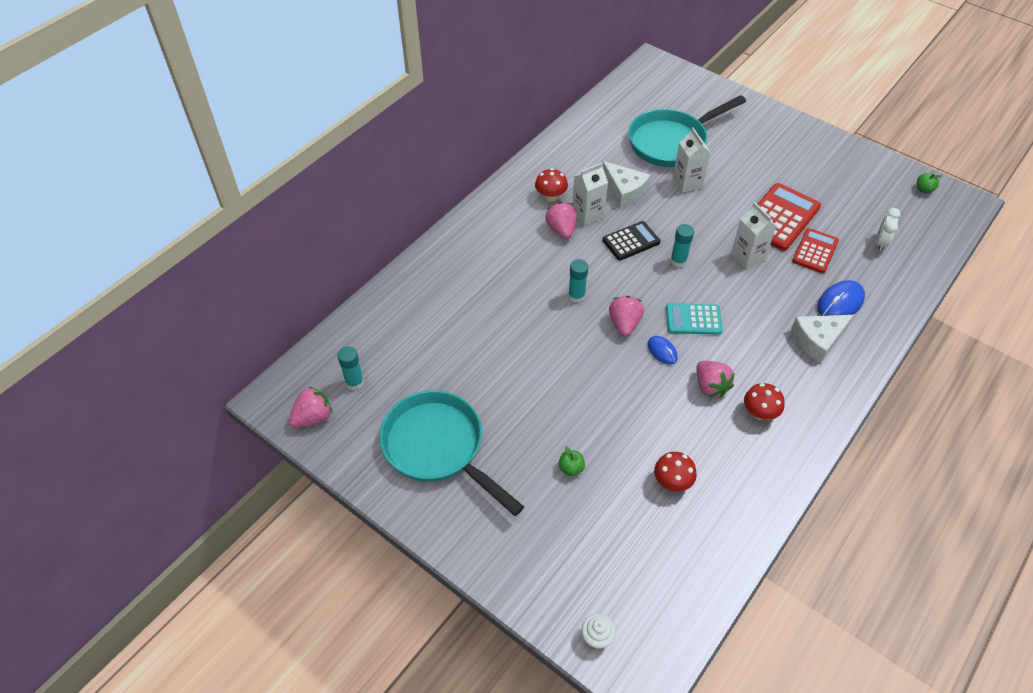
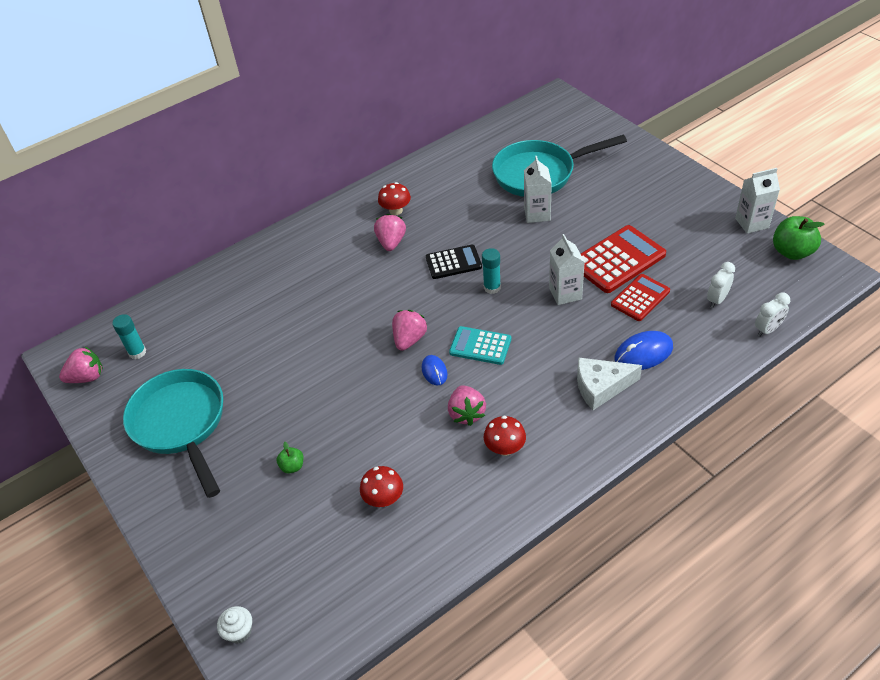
camera: 20 degrees right, 5 degrees down
(576, 296) = (376, 306): turquoise glue stick -> none
(587, 214) = (423, 231): white carton -> white carton (752, 223)
(624, 190) = (469, 214): white cheese -> none
(924, 189) = (792, 252): green apple -> green apple, size x1.92
(933, 264) = (767, 330): none -> white clock

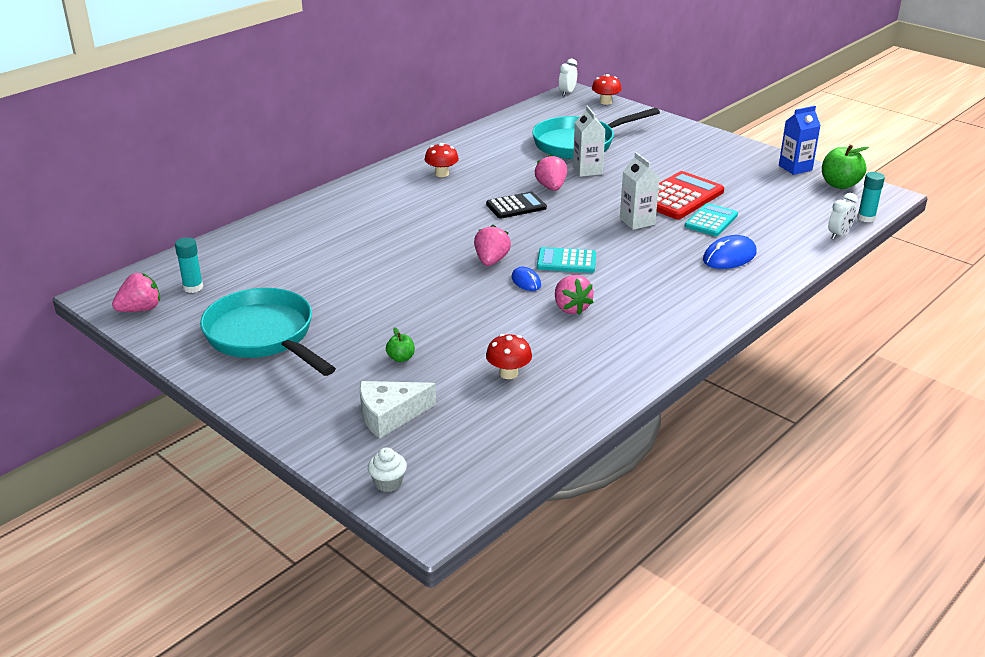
camera: 15 degrees left, 15 degrees down
(391, 242) = (445, 196): pink strawberry -> pink strawberry (551, 187)
(492, 287) = (562, 221): turquoise glue stick -> turquoise glue stick (866, 218)
(505, 448) = (619, 329): red mushroom -> red mushroom (605, 102)
(601, 387) = (698, 281): white cheese -> white cheese (390, 415)
(640, 298) = (711, 221): red calculator -> turquoise calculator
(717, 300) = (784, 218): white clock -> white clock (567, 93)
(752, 223) = (795, 168): white carton -> blue carton

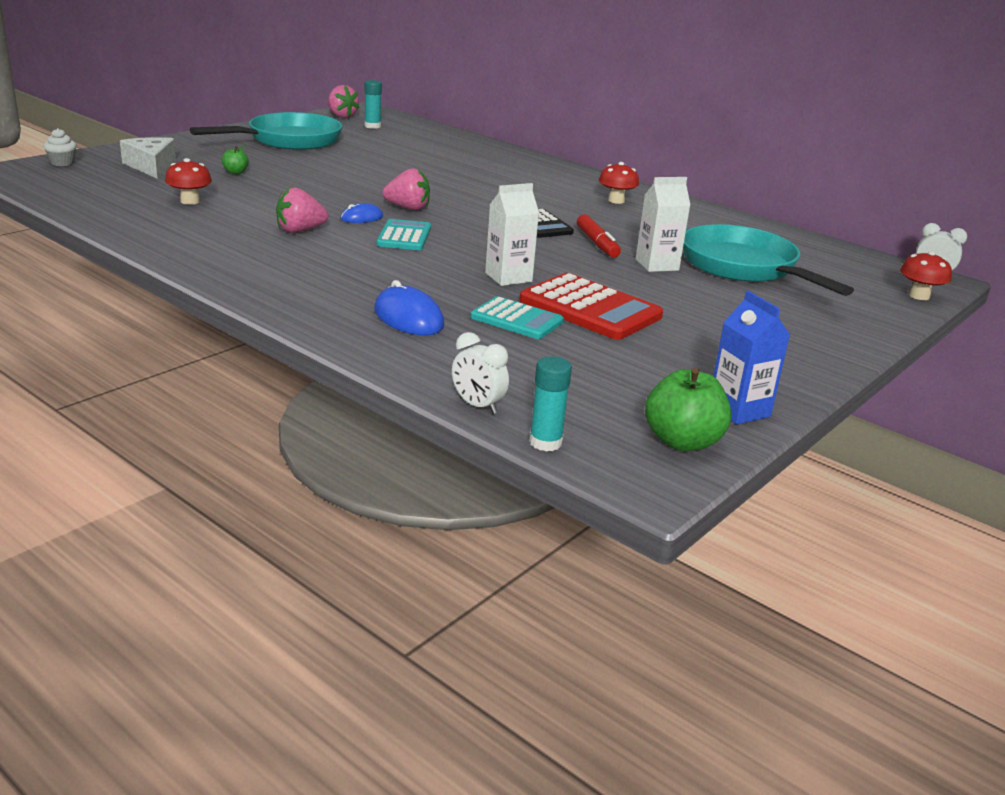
camera: 85 degrees right, 5 degrees down
(551, 187) = (597, 243): pink strawberry -> red marker

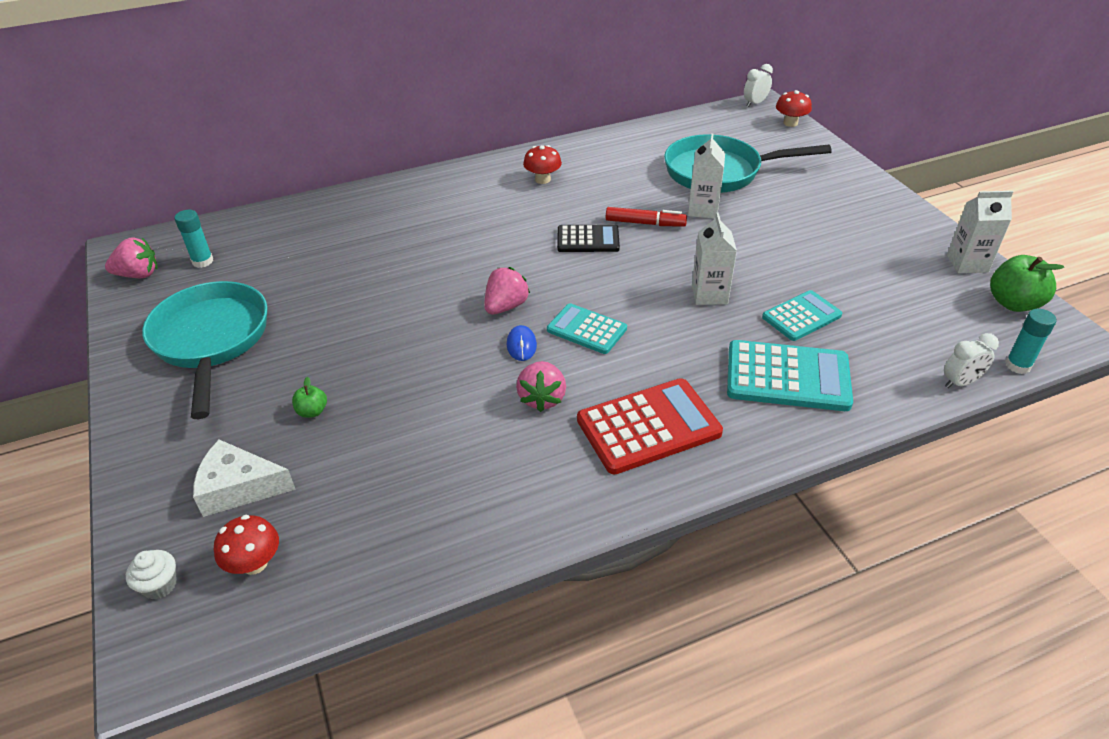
camera: 60 degrees left, 15 degrees up
(190, 201) = (403, 471): red mushroom -> red mushroom (254, 563)
(408, 318) = (787, 377): blue mouse -> turquoise calculator
(590, 308) = (786, 272): red calculator -> red calculator (648, 426)
(739, 410) = (967, 263): blue carton -> white carton

